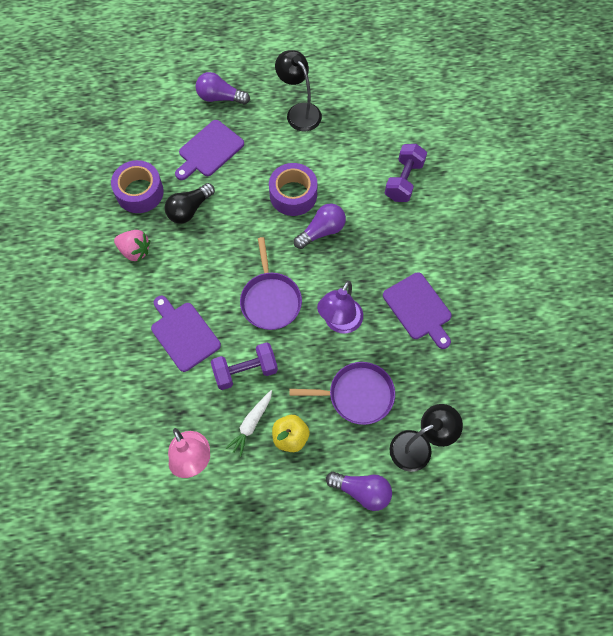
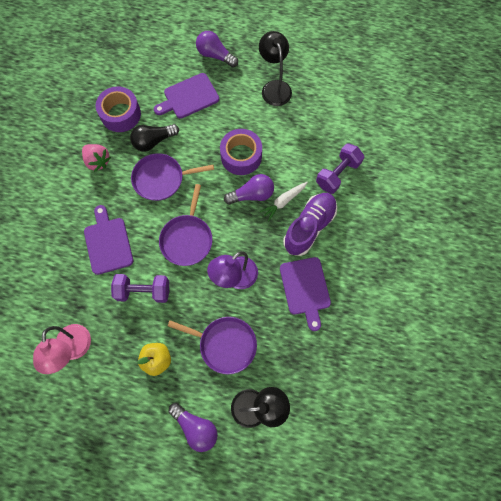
camera: 20 degrees right, 5 degrees up
(215, 246) = (161, 179): none -> purple pan
(251, 424) = (130, 337): white carrot -> white carrot (283, 201)
(396, 245) = (309, 227): none -> purple shoe

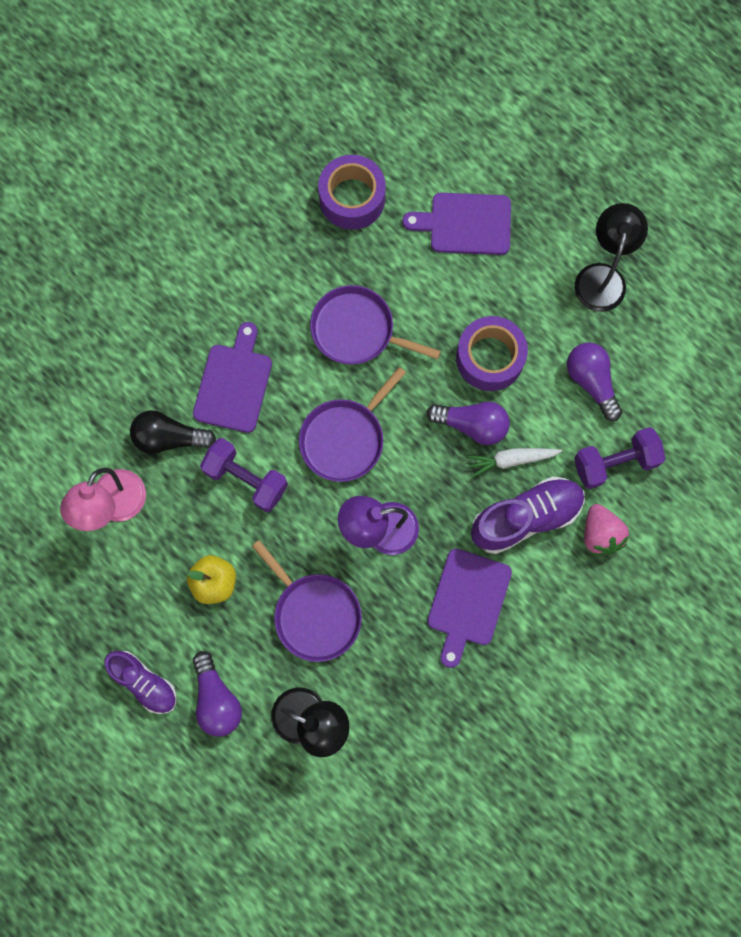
camera: 30 degrees right, 5 degrees up
(98, 161) = (282, 254): pink strawberry -> pink strawberry (600, 534)
(147, 443) = (144, 682): none -> purple shoe
(153, 141) = (376, 266): black light bulb -> black light bulb (169, 438)
(215, 55) = (542, 177): purple light bulb -> purple light bulb (591, 382)

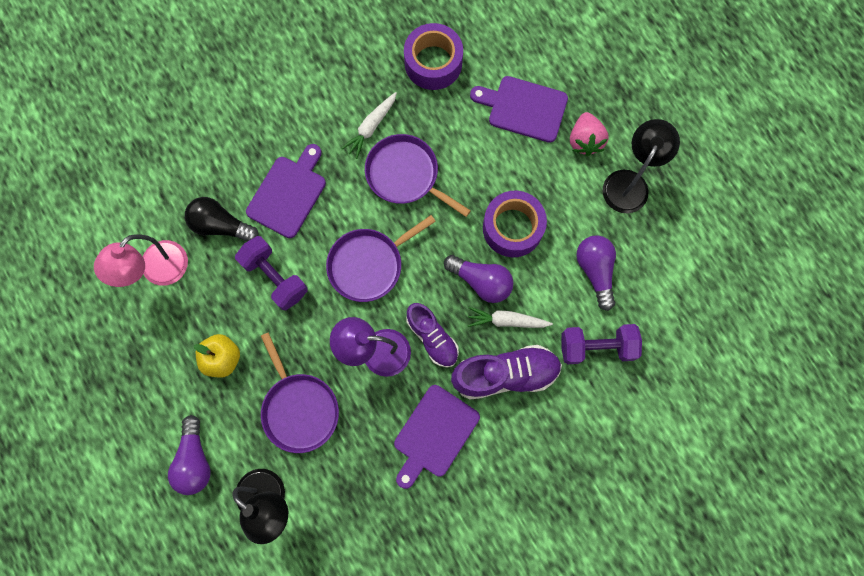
camera: 15 degrees right, 0 degrees up
(144, 682) = (137, 429): purple shoe -> purple shoe (432, 337)
(304, 287) = (371, 127): none -> white carrot
(600, 534) = (567, 406): pink strawberry -> pink strawberry (585, 140)

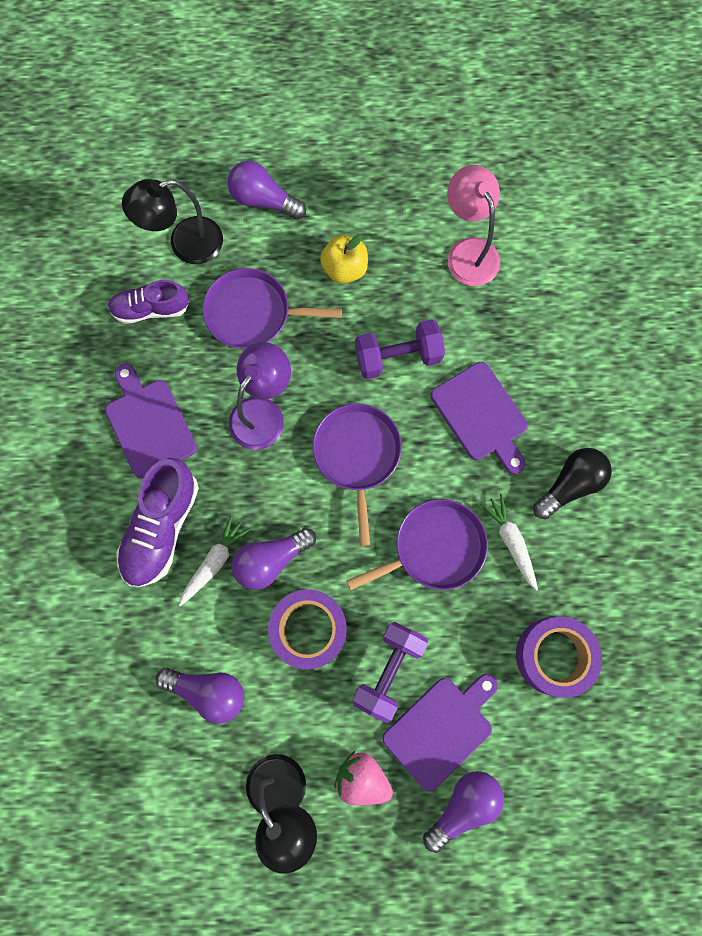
camera: 120 degrees right, 0 degrees up
(221, 225) = (483, 332): black light bulb -> black light bulb (570, 484)
(432, 337) = (243, 476): purple shoe -> purple shoe (151, 309)
(561, 71) = (463, 805): none -> purple light bulb
(596, 347) = (129, 640): purple dumbbell -> purple dumbbell (389, 670)

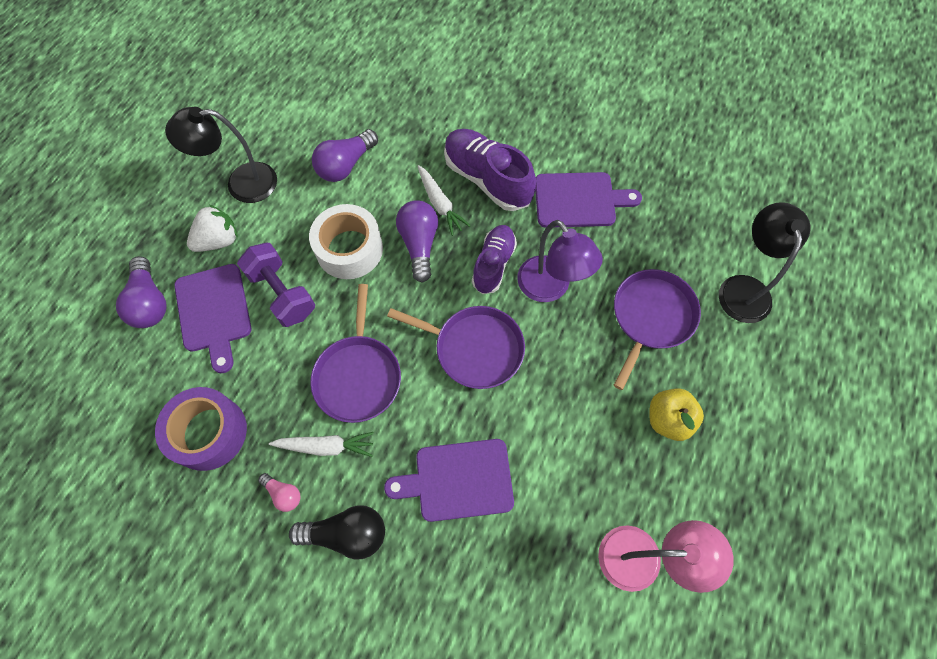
camera: 115 degrees right, 10 degrees down
(151, 309) = (686, 238): purple shoe -> purple shoe (493, 264)
(263, 200) = (771, 375): purple light bulb -> none
(309, 629) = (349, 249): purple tape -> white tape
(362, 777) = (219, 240): pink strawberry -> white strawberry
(398, 357) = (554, 428): purple dumbbell -> none
(568, 555) = (283, 494): none -> pink light bulb
(570, 484) = (347, 534): black light bulb -> black light bulb turned 75 degrees counterclockwise

